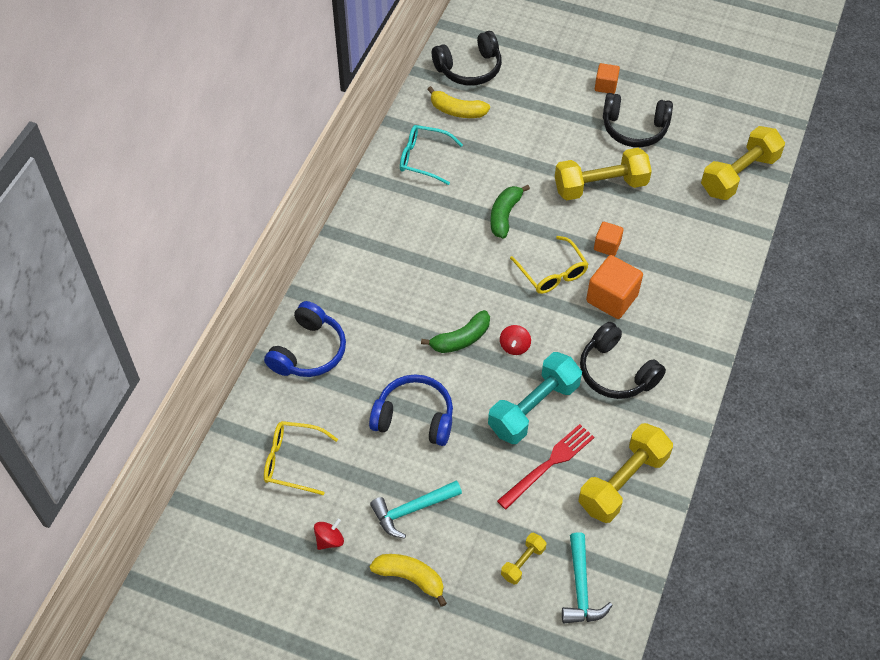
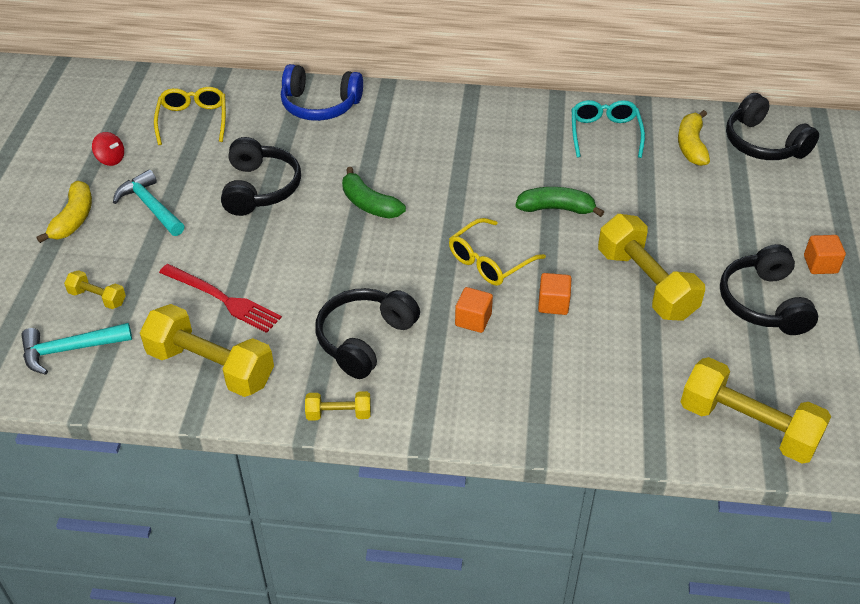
camera: 75 degrees right, 10 degrees down
(414, 417) = (260, 188): blue headphones -> black headphones
(514, 346) = (373, 247): red spinning top -> none
(534, 408) = (294, 275): turquoise dumbbell -> none
(612, 298) = (473, 320): orange cube -> orange cube, size x0.58
(687, 402) = (338, 414): none -> yellow dumbbell

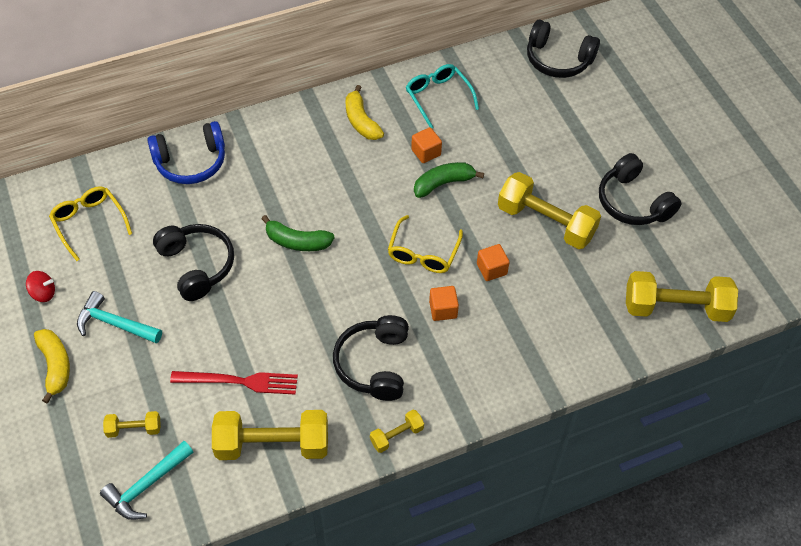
camera: 30 degrees left, 10 degrees up
(691, 146) = (508, 83): yellow banana -> yellow banana (361, 121)
(820, 264) = (652, 152): orange cube -> orange cube (426, 152)

